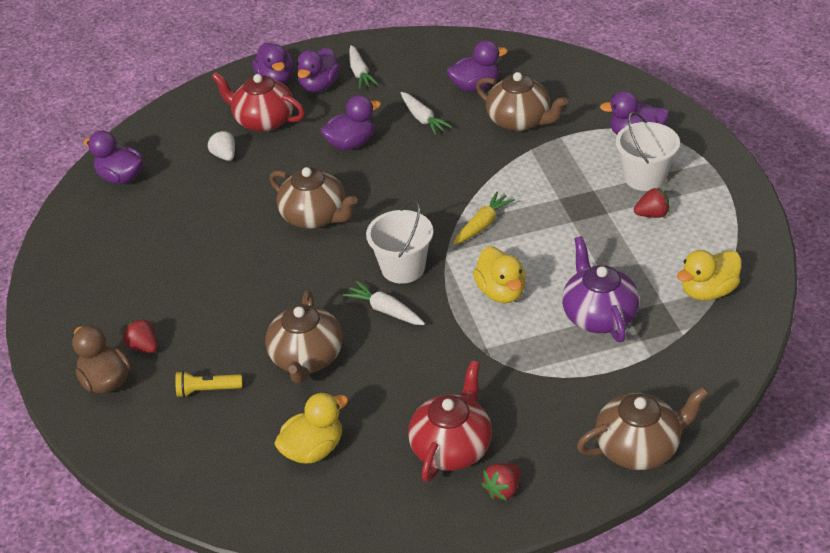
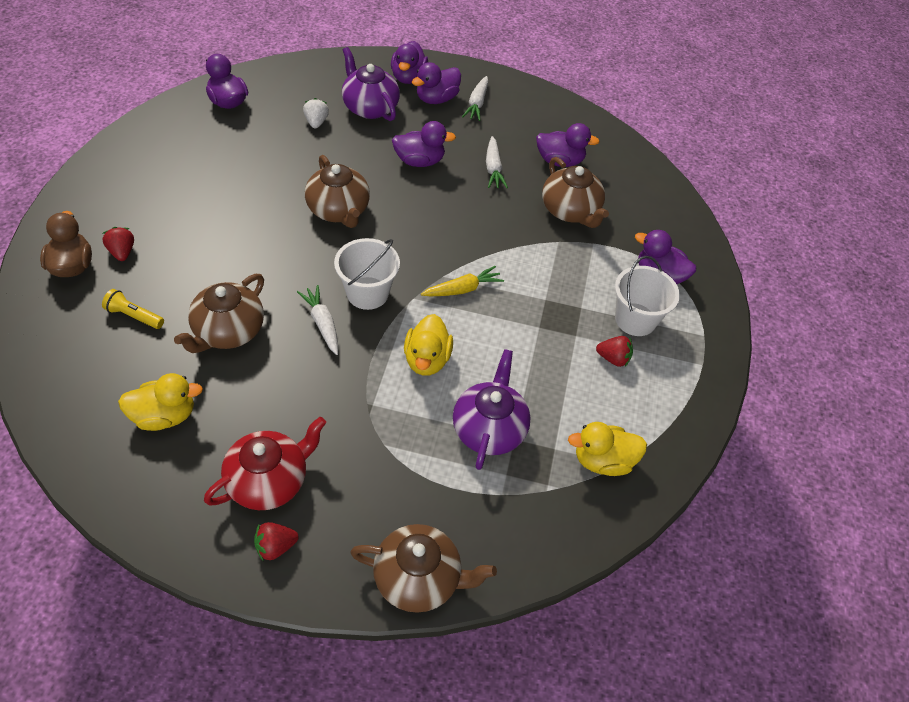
camera: 20 degrees right, 10 degrees up
(263, 121) = (369, 107): red teapot -> purple teapot

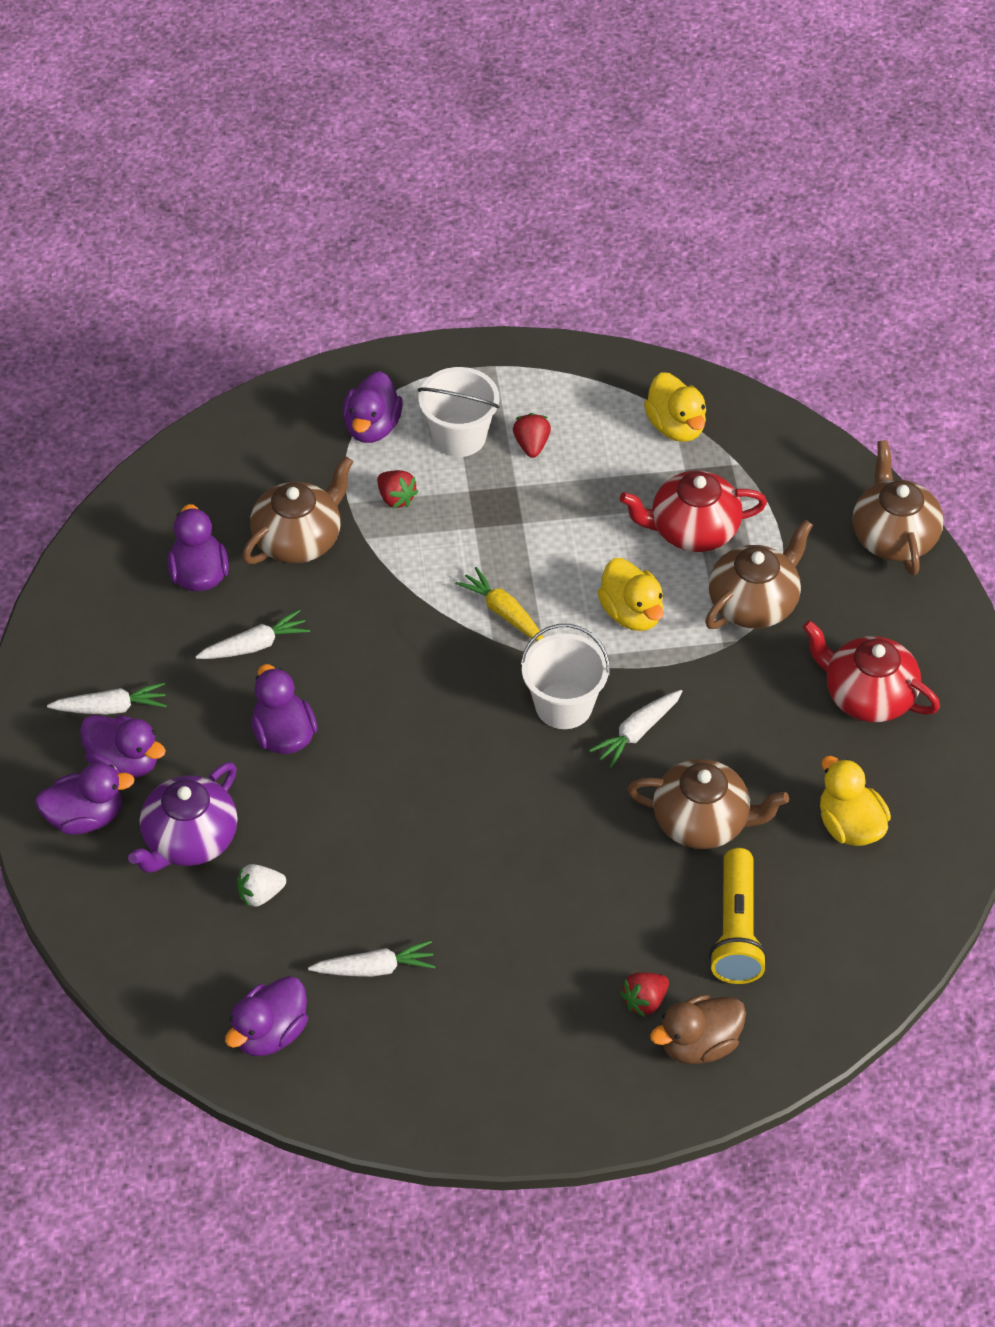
camera: 105 degrees left, 0 degrees up
(134, 316) = (736, 930): yellow flashlight -> yellow flashlight, size x1.71
(236, 149) = (375, 968): none -> white carrot
(275, 547) = (932, 660): red strawberry -> red strawberry (396, 498)
(339, 210) = (435, 791): brown teapot -> brown teapot (754, 603)
(427, 359) = (632, 613): yellow duck -> yellow duck turned 75 degrees clockwise
(489, 429) = (692, 530): purple teapot -> red teapot

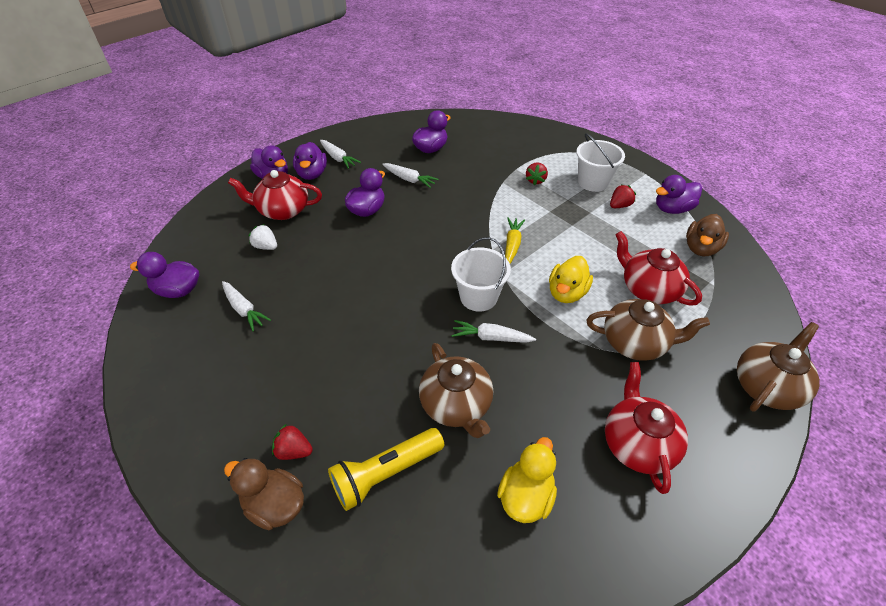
camera: 55 degrees right, 5 degrees down
(189, 840) = (282, 210): purple teapot -> red teapot
(299, 539) = (480, 165): brown teapot -> none
(372, 427) = (564, 156): purple duck -> purple duck (672, 209)
(676, 426) = (701, 248): yellow duck -> brown duck

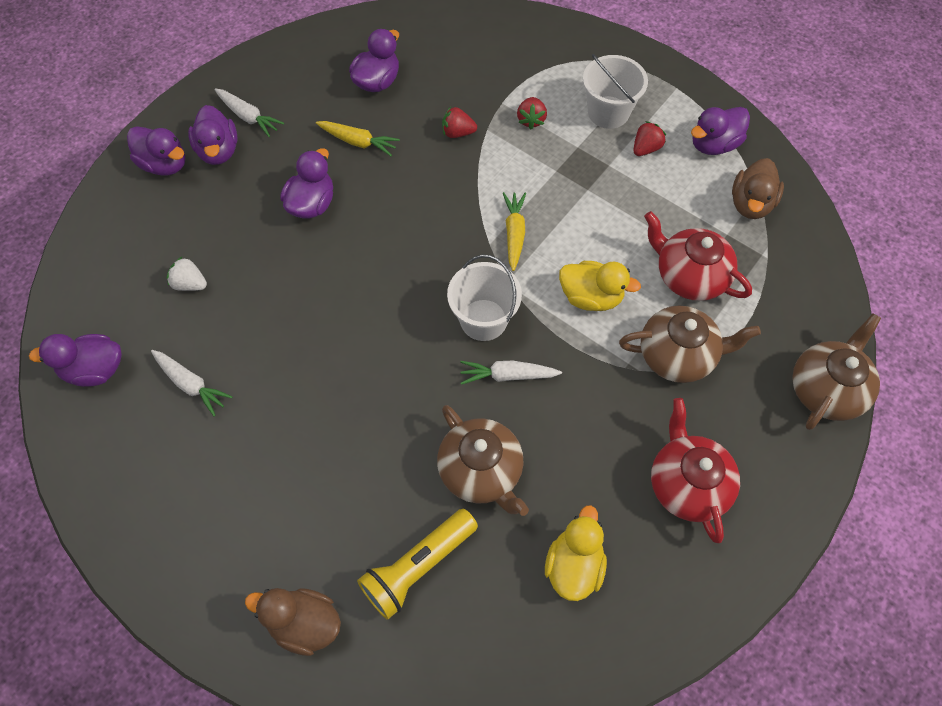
camera: 10 degrees left, 15 degrees up
(282, 210) = (195, 221): red teapot -> none
(293, 451) = (307, 559): red strawberry -> red strawberry (457, 133)
(409, 179) = (358, 142): white carrot -> yellow carrot
(566, 293) = (591, 297): yellow duck -> yellow duck turned 90 degrees counterclockwise

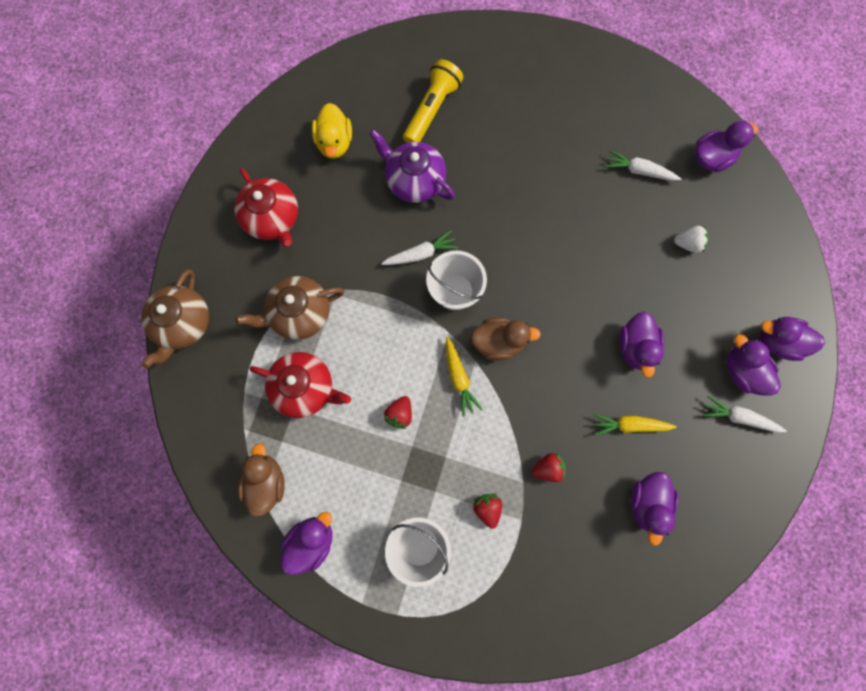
camera: 160 degrees right, 15 degrees up
(304, 624) = (486, 58): brown duck -> brown duck (499, 342)
(481, 471) = (414, 180): brown teapot -> purple teapot
(591, 297) = (379, 340): yellow duck -> none
(646, 148) = (373, 513): red strawberry -> red strawberry (400, 414)

